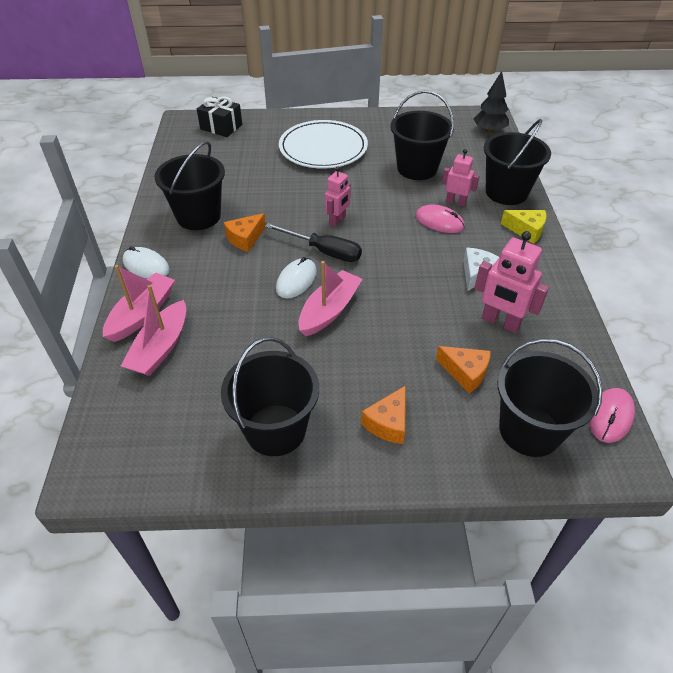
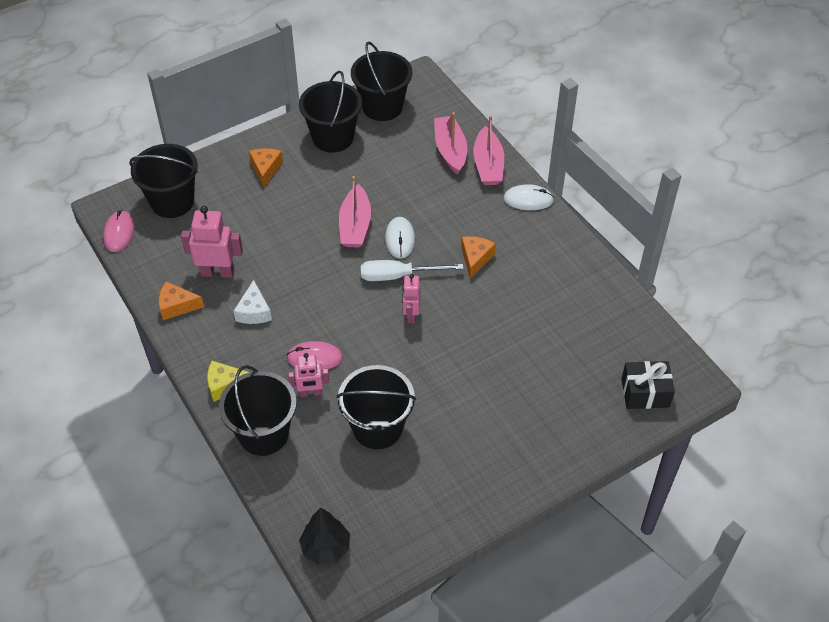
camera: 150 degrees right, 5 degrees up
(198, 216) = (538, 262): black bucket -> black bucket (382, 107)
(323, 148) = (502, 412): white plate -> none
(324, 251) = (398, 276): black screwdriver -> white screwdriver
(465, 372) = (229, 221): orange cheese -> orange cheese (177, 306)

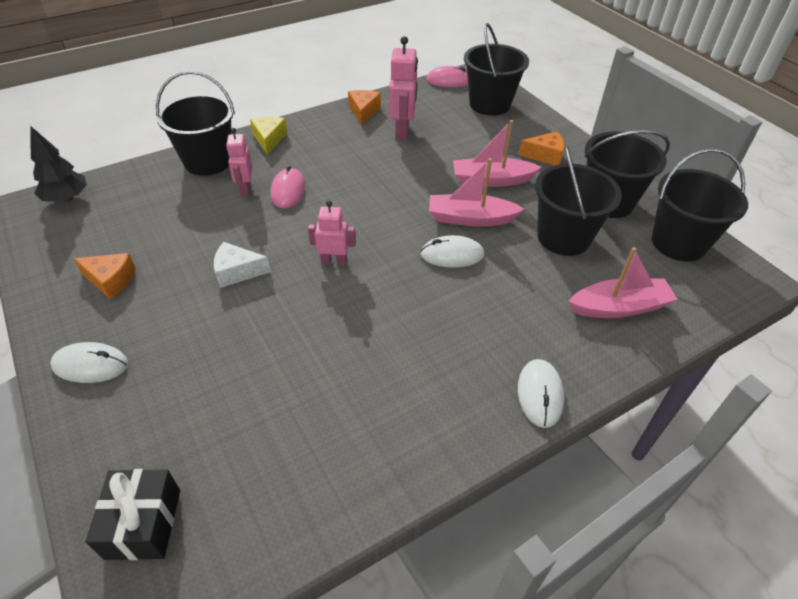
camera: 90 degrees right, 5 degrees down
(254, 311) = (352, 153): white cheese -> white cheese (237, 272)
(377, 427) = (187, 233): black bucket -> black bucket (563, 237)
(398, 276) = (394, 252): white screwdriver -> none
(475, 258) = (421, 325): orange cheese -> orange cheese (111, 280)
(488, 165) = (601, 348): pink boat -> pink boat (491, 180)
(532, 459) = (90, 365): none -> white mouse

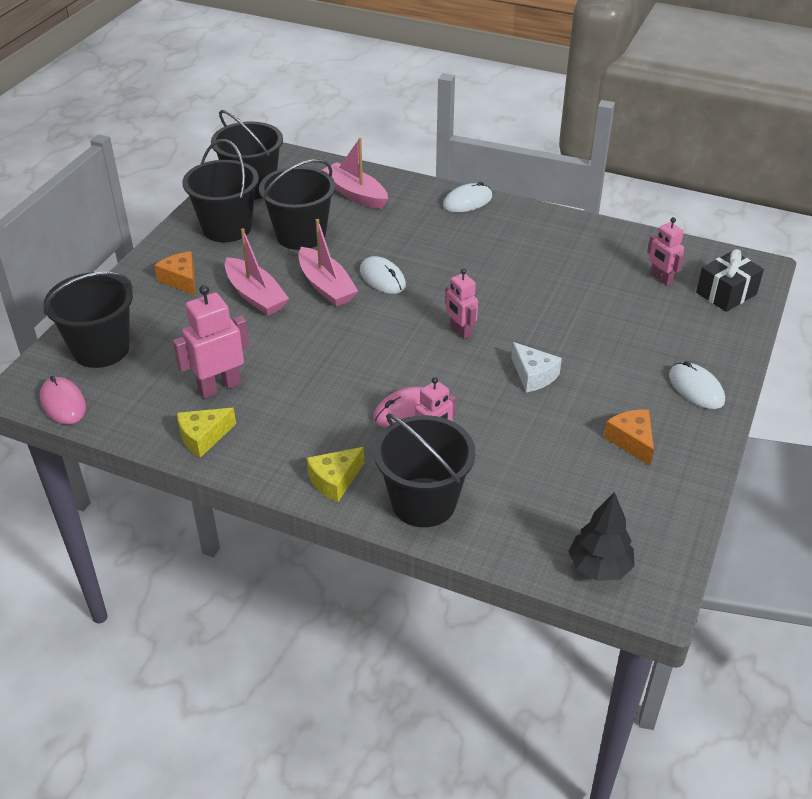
camera: 125 degrees left, 5 degrees down
(236, 475) = (661, 279): none -> pink robot
(363, 111) = (203, 437): orange cheese -> yellow cheese

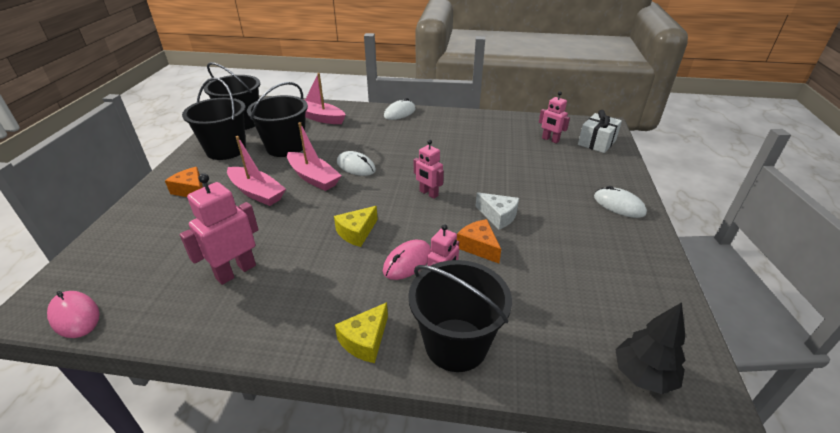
camera: 15 degrees left, 5 degrees down
(101, 349) = (117, 257): black bucket -> none
(203, 437) = (225, 323): yellow cheese -> yellow cheese (357, 232)
(631, 441) = (599, 252): orange cheese -> orange cheese (478, 247)
(726, 293) = (597, 142): black gift -> white gift

